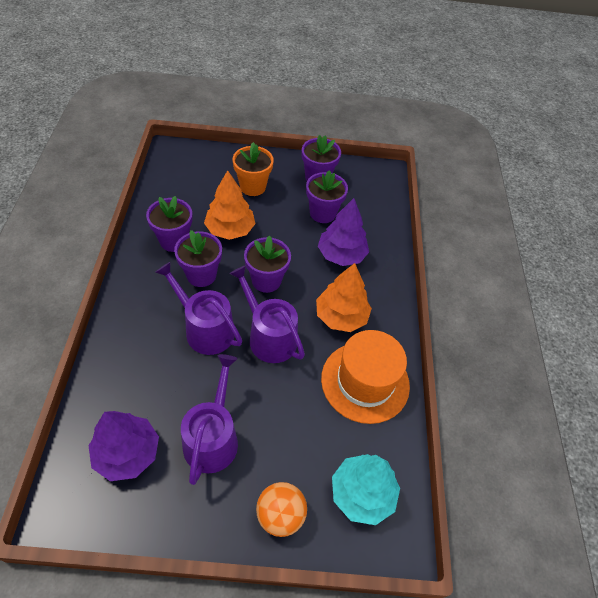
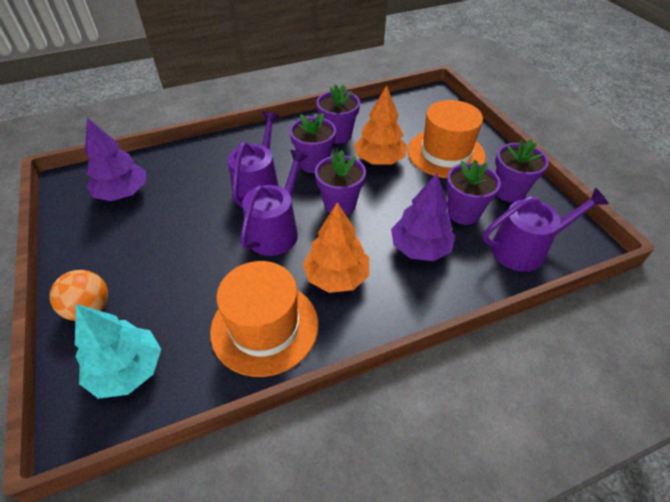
camera: 70 degrees right, 5 degrees down
(212, 438) = (153, 234): purple watering can -> purple watering can (524, 249)
(252, 187) = (445, 153): orange flower pot -> orange hat

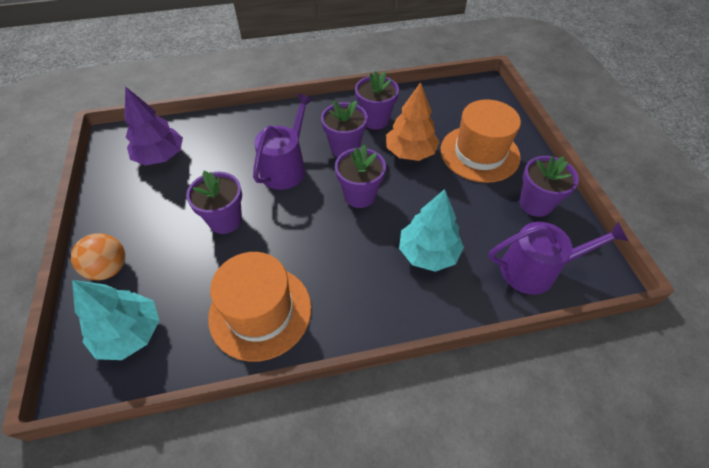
camera: 10 degrees right, 5 degrees up
(276, 230) = (292, 214): purple watering can -> none
(336, 276) = (339, 271): orange tree -> none
(420, 248) = (428, 253): purple tree -> turquoise tree
(463, 213) = (481, 221): purple flower pot -> purple flower pot (225, 220)

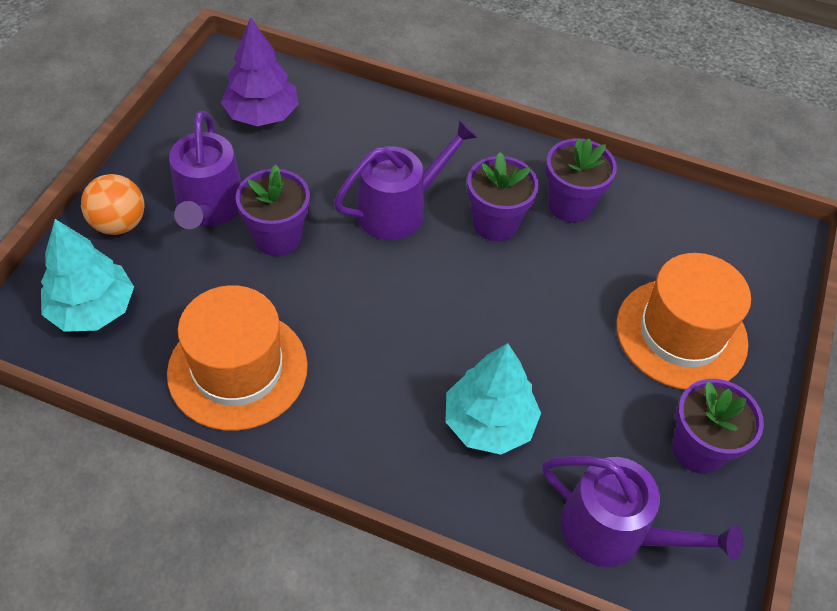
camera: 30 degrees right, 0 degrees up
(166, 226) = (209, 208): none -> purple watering can
(359, 195) = (462, 298): purple flower pot -> none
(410, 152) = (580, 277): orange tree -> none

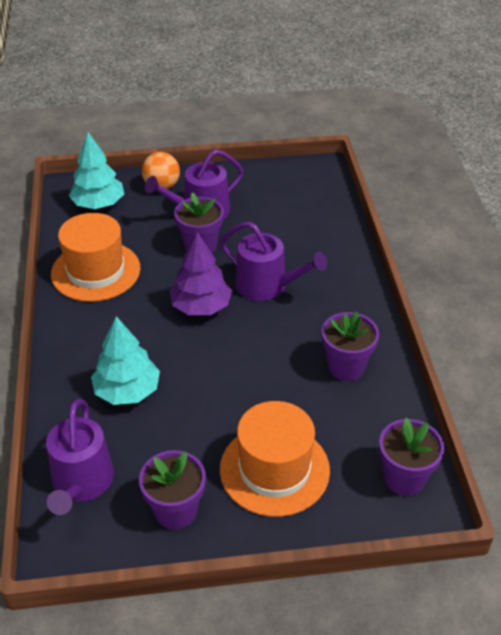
camera: 65 degrees right, 10 degrees down
(262, 115) = (292, 199): purple tree -> purple tree (201, 307)
(495, 224) = (294, 335): purple flower pot -> purple flower pot (404, 478)

